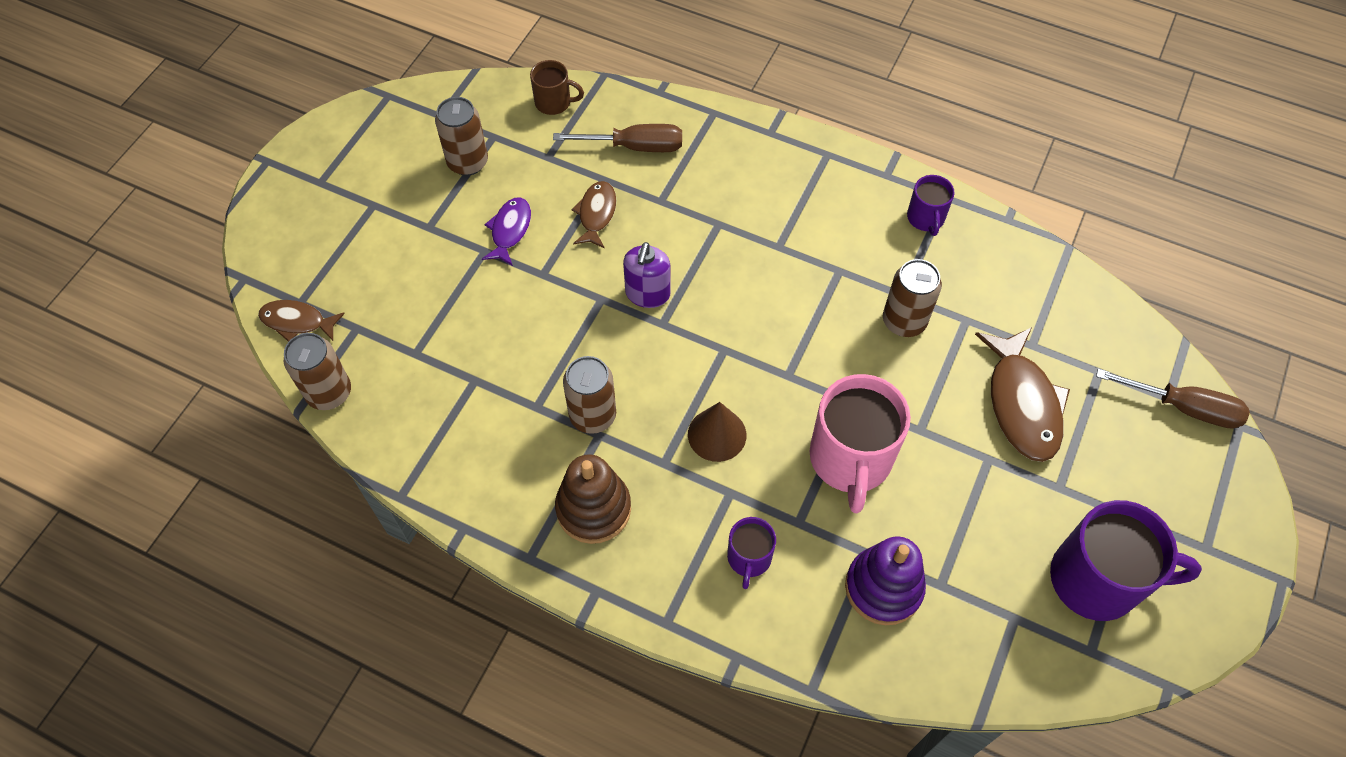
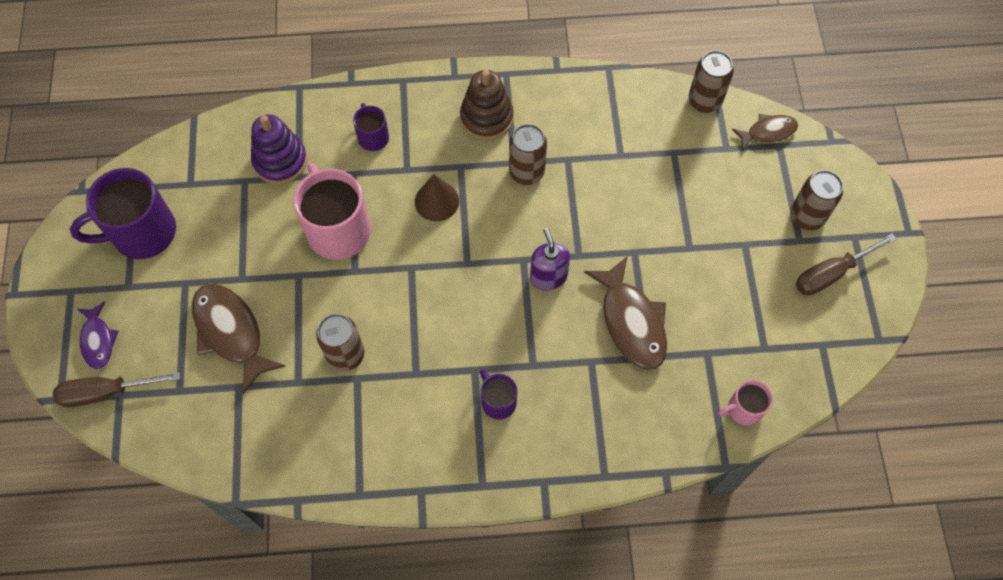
camera: 150 degrees right, 5 degrees up
(468, 162) = (763, 313): brown can -> brown can (806, 217)
(510, 230) = (684, 273): purple fish -> purple fish (98, 340)
(554, 102) = (743, 409): brown mug -> pink mug
(596, 214) = (631, 322): brown fish -> brown fish, size x1.72
(634, 146) = (646, 401): brown screwdriver -> brown screwdriver (831, 273)
(926, 218) = (368, 462): purple mug -> purple mug (498, 401)

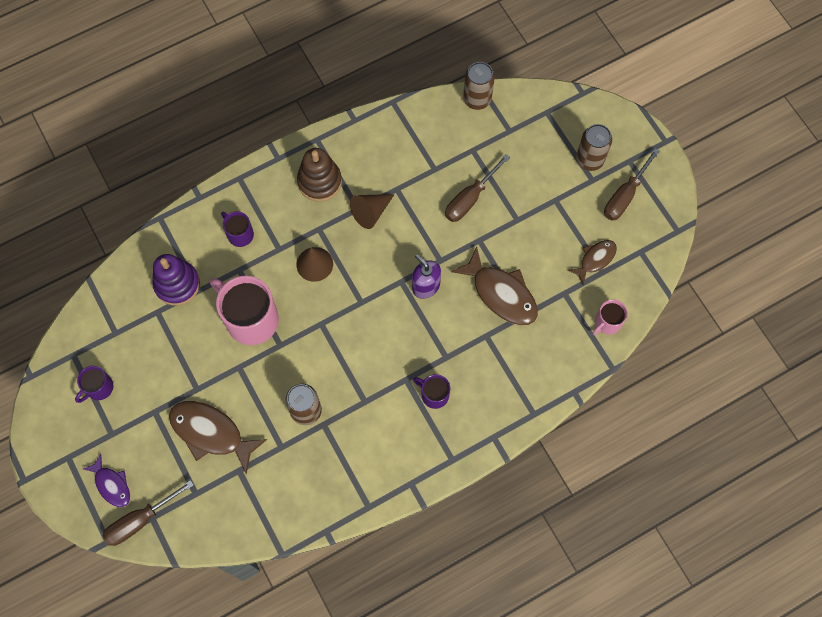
camera: 25 degrees left, 5 degrees up
(142, 233) = (99, 388): purple mug -> purple mug, size x0.51
(526, 172) = (371, 212): brown can -> brown cone
(646, 203) = (470, 198): none -> brown screwdriver
(768, 132) = (534, 105): brown fish -> brown fish (595, 259)

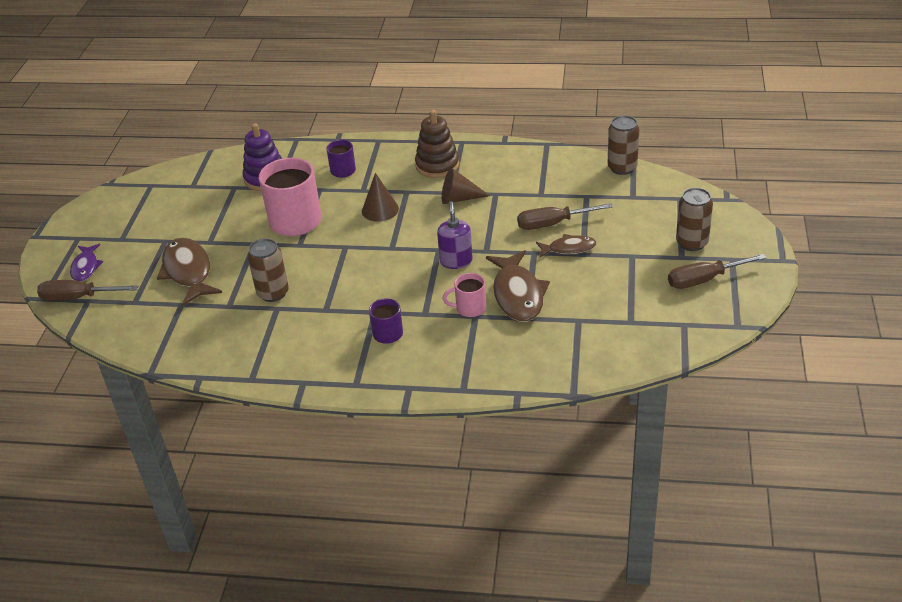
camera: 40 degrees right, 30 degrees down
(99, 388) = (144, 210): purple mug -> none
(595, 259) = (631, 310): brown fish -> brown fish (569, 248)
(607, 323) = (600, 359): pink mug -> pink mug (470, 308)

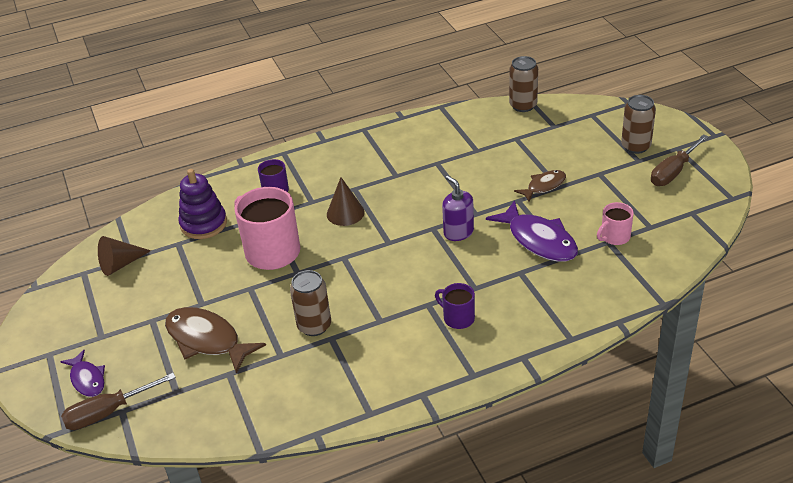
camera: 30 degrees left, 0 degrees up
(437, 165) = (361, 156): brown stacking toy -> none
(459, 198) = (409, 178): brown cone -> brown cone (120, 264)
(470, 308) = (509, 267): pink mug -> pink mug (614, 237)
(518, 295) = (539, 240): brown fish -> purple fish
(553, 224) = (511, 170): brown screwdriver -> none

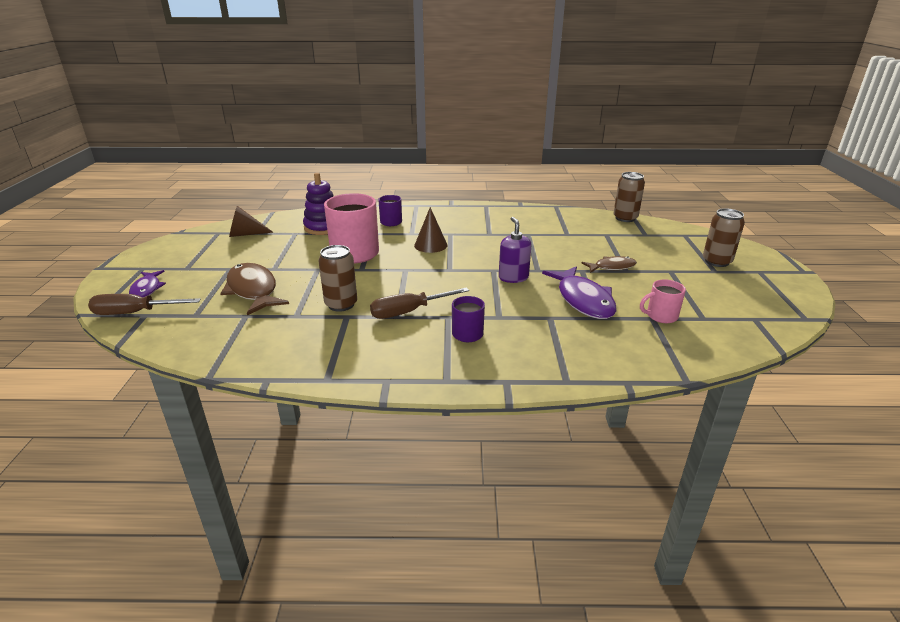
camera: 20 degrees right, 10 degrees down
(673, 172) = (748, 286): brown screwdriver -> brown screwdriver (409, 312)

